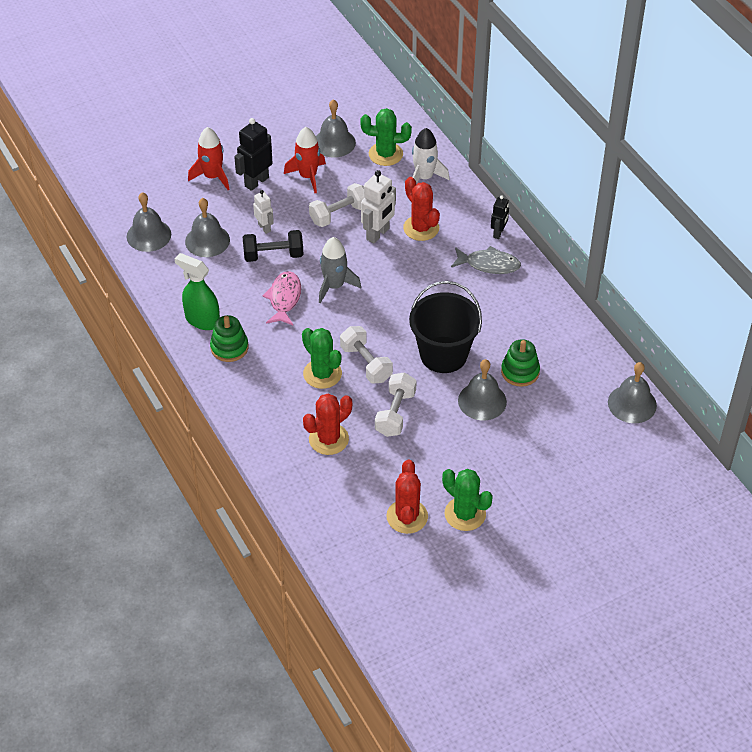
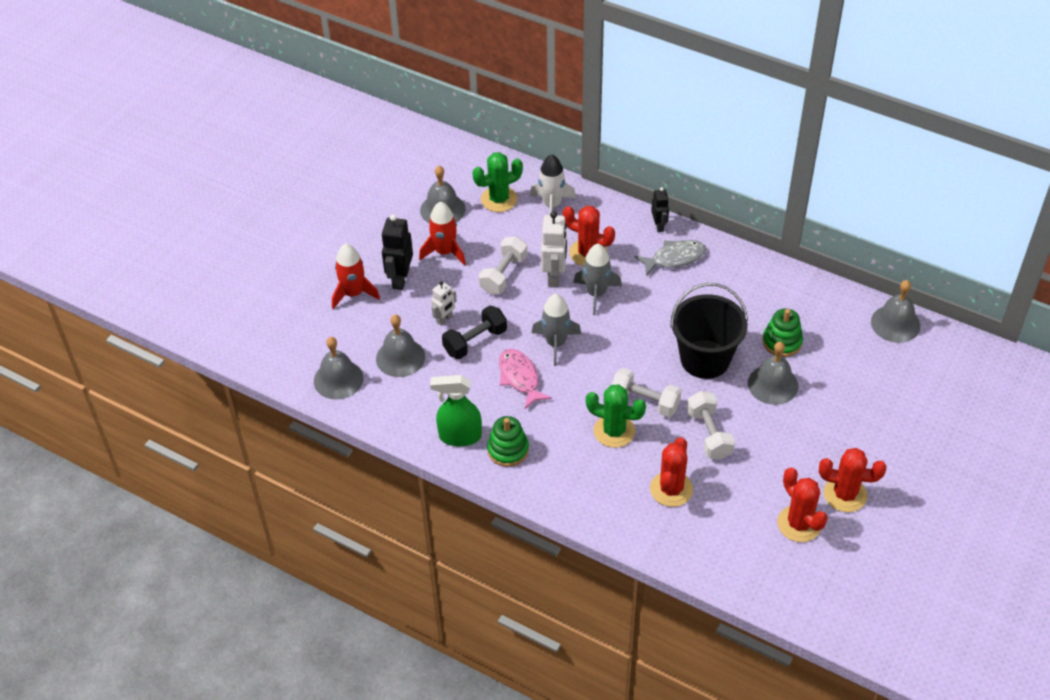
camera: 30 degrees left, 0 degrees up
(264, 227) = (444, 319): white robot -> white robot turned 105 degrees clockwise
(400, 263) = (596, 294): none -> grey rocket
(465, 514) = (845, 494): green cactus -> red cactus

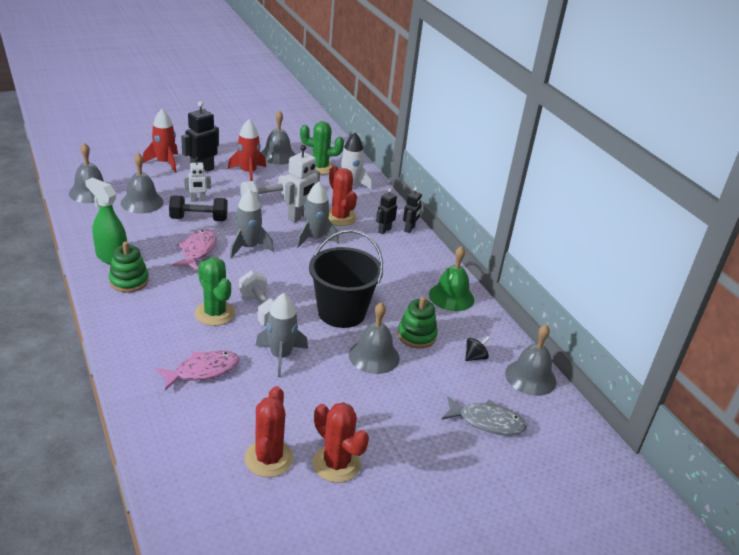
camera: 30 degrees right, 15 degrees down
(640, 242) = (384, 230): none -> black robot
(671, 489) = (203, 371): red cactus -> pink fish
(674, 258) = (397, 249): grey fish -> grey fish (487, 422)
(709, 434) = (280, 356): white dumbbell -> grey rocket
(767, 282) = (451, 296): none -> green bell
(842, 332) = (475, 357): none -> black spinning top

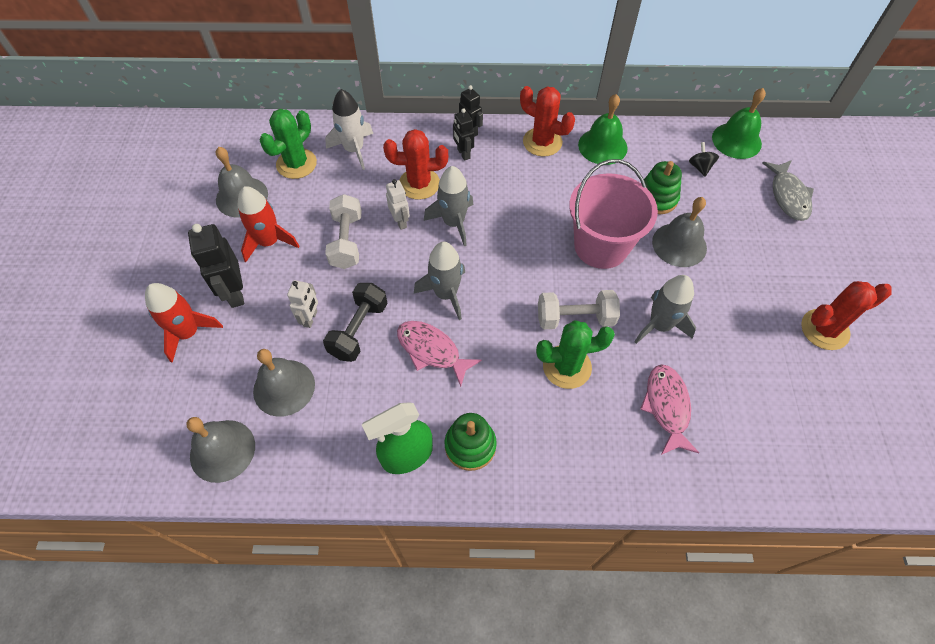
camera: 60 degrees left, 25 degrees up
(268, 458) = (810, 383): red cactus -> red cactus (542, 142)
(299, 216) = (400, 222): white robot -> white robot, size x0.60
(341, 312) = (601, 246): black bucket -> pink bucket
(487, 422) = (788, 196): grey fish -> grey fish turned 135 degrees clockwise
(530, 377) = (736, 140): grey bell -> green bell

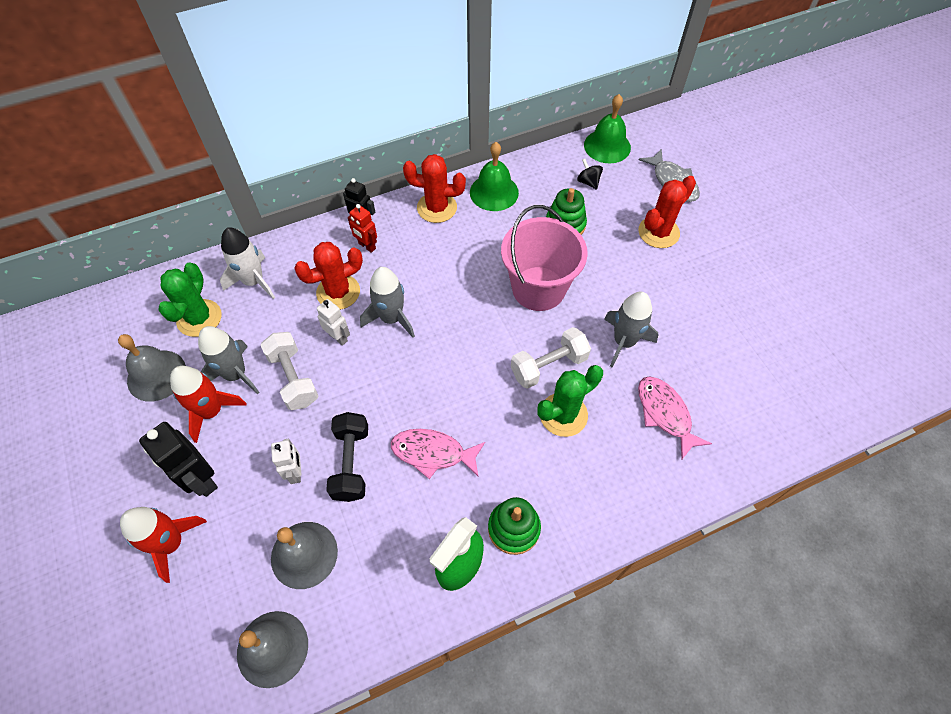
camera: 25 degrees left, 0 degrees up
(446, 294) = (418, 392): grey rocket -> grey rocket (235, 374)
(463, 154) = (367, 246): black robot -> red robot
(679, 244) = (605, 260): grey bell -> none
(824, 329) = (756, 290): red cactus -> red cactus (658, 232)

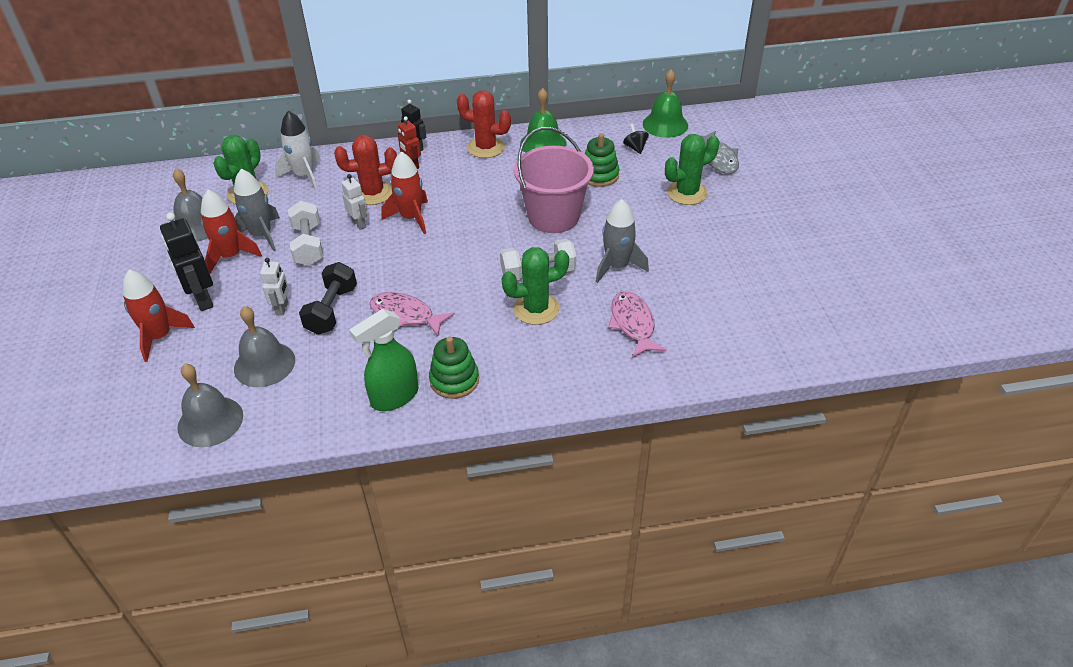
camera: 15 degrees right, 15 degrees down
(391, 318) = (411, 218): grey rocket -> red rocket
(658, 232) = (687, 193): red cactus -> green cactus

